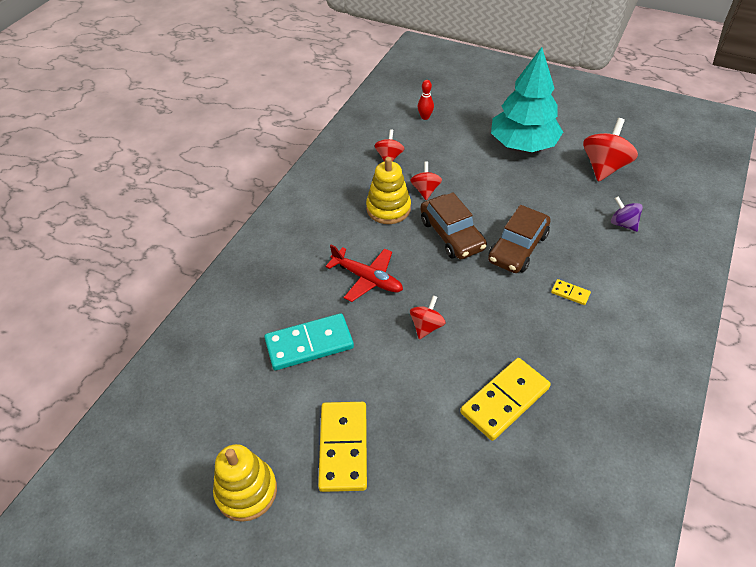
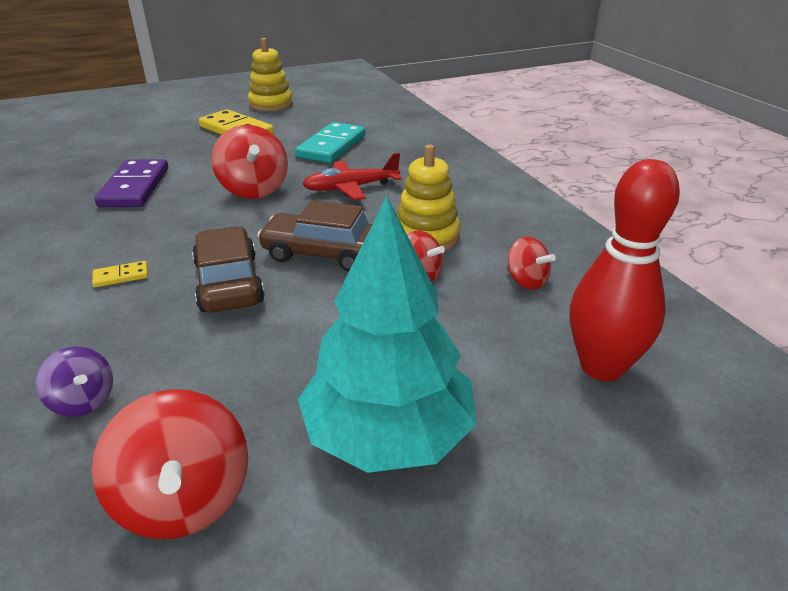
camera: 130 degrees right, 15 degrees down
(425, 117) = (601, 367): red bowling pin -> red bowling pin, size x2.29
(426, 326) = (254, 189): red spinning top -> red spinning top, size x1.74
(504, 400) = (135, 187): yellow domino -> purple domino
(623, 224) = (83, 401): purple spinning top -> purple spinning top turned 45 degrees clockwise

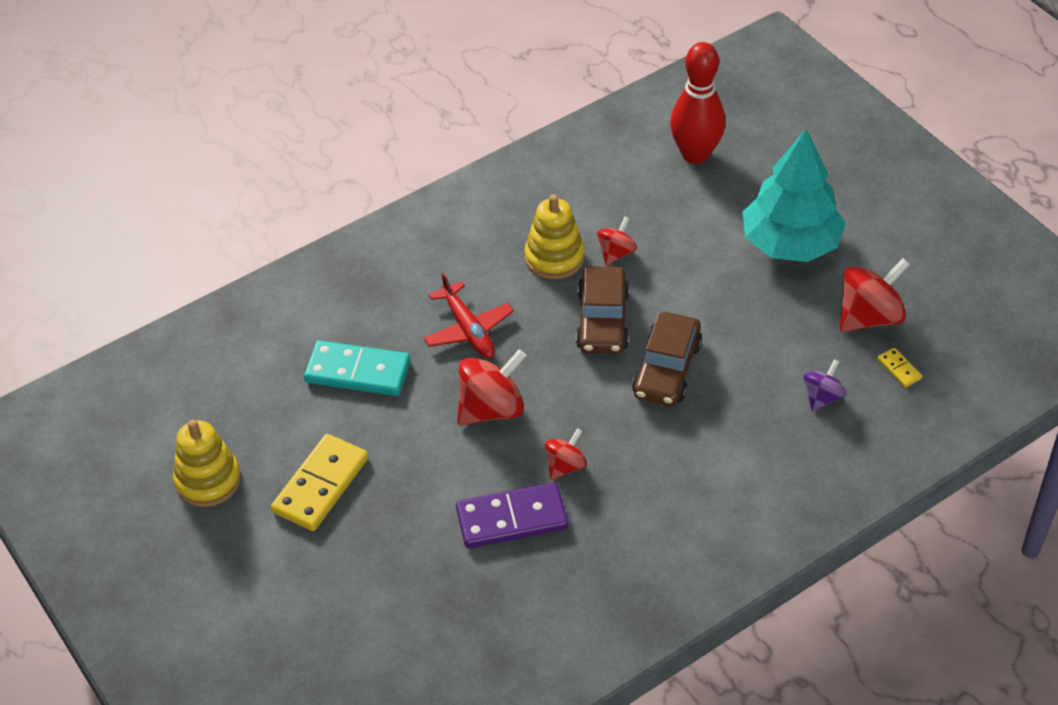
camera: 100 degrees left, 15 degrees up
(121, 276) = (681, 446): yellow domino -> yellow domino (899, 369)
(229, 283) = (667, 369): brown car -> brown car turned 45 degrees counterclockwise
(526, 281) = (606, 192): red spinning top -> red spinning top (565, 466)

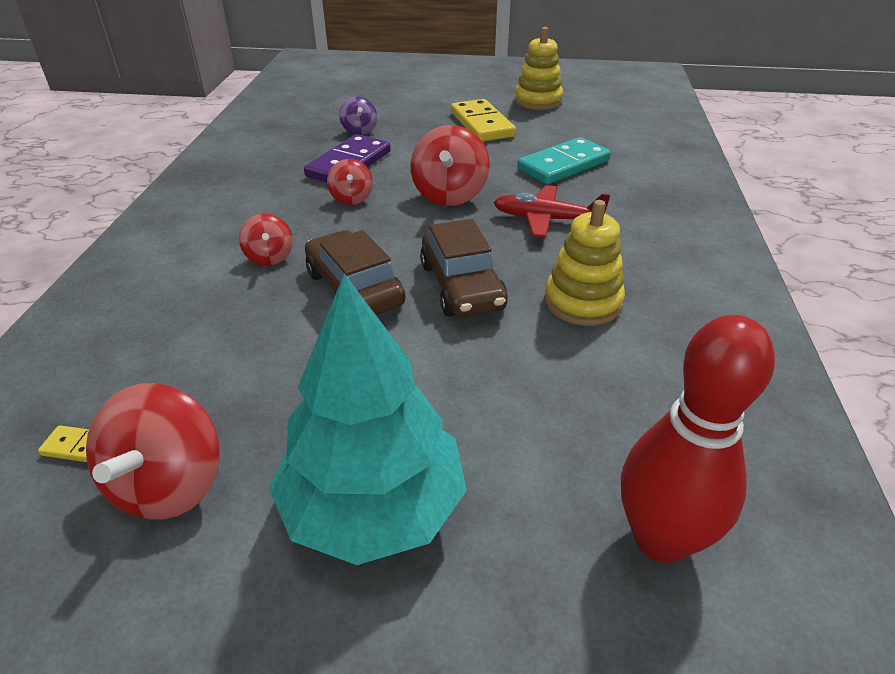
camera: 130 degrees right, 10 degrees down
(602, 320) = (462, 286): brown car -> brown car turned 150 degrees counterclockwise
(616, 253) = (541, 344): red spinning top -> red spinning top (269, 257)
(822, 397) = (167, 360): purple spinning top -> purple spinning top (359, 131)

